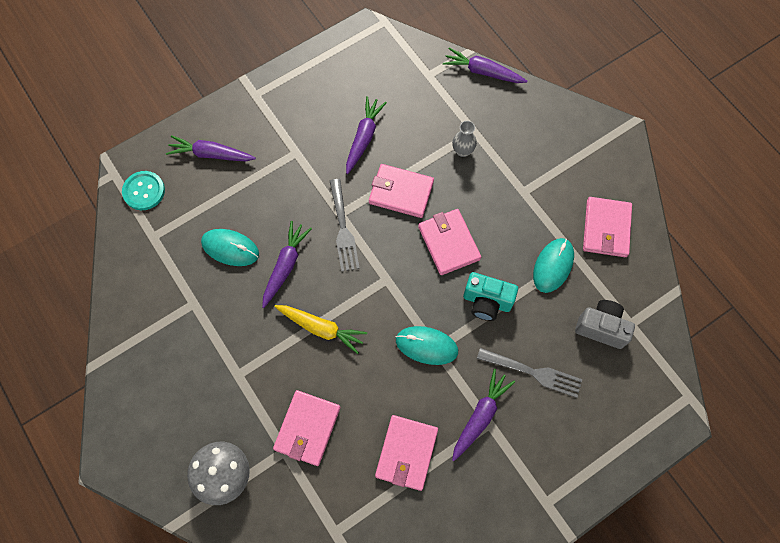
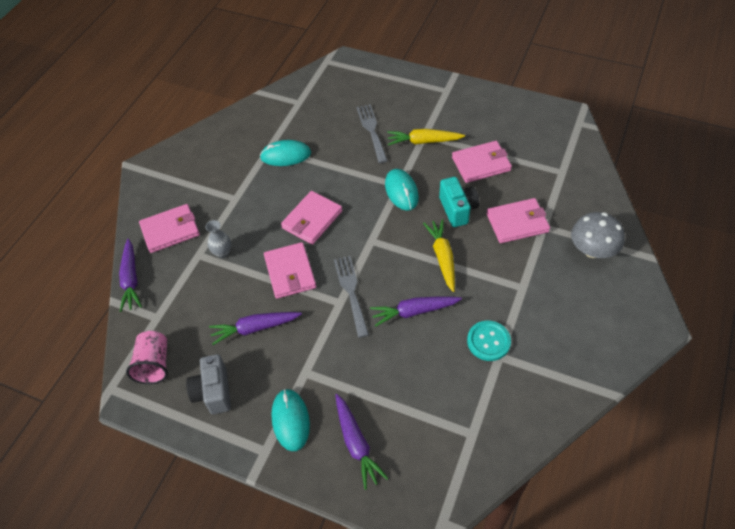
camera: 120 degrees left, 15 degrees down
(144, 191) = (437, 477): turquoise button -> turquoise button (488, 341)
(230, 248) = (432, 362): turquoise mouse -> turquoise mouse (290, 420)
(343, 228) = (351, 292): grey fork -> grey fork turned 60 degrees counterclockwise
(384, 56) = (154, 364): none -> pink cup
(480, 416) = (423, 141): purple carrot -> yellow carrot
(486, 302) = (341, 176): turquoise camera -> turquoise camera (457, 209)
(601, 327) = (313, 114): grey camera -> grey camera (213, 392)
(606, 228) = (235, 142): pink wallet -> pink wallet (170, 230)

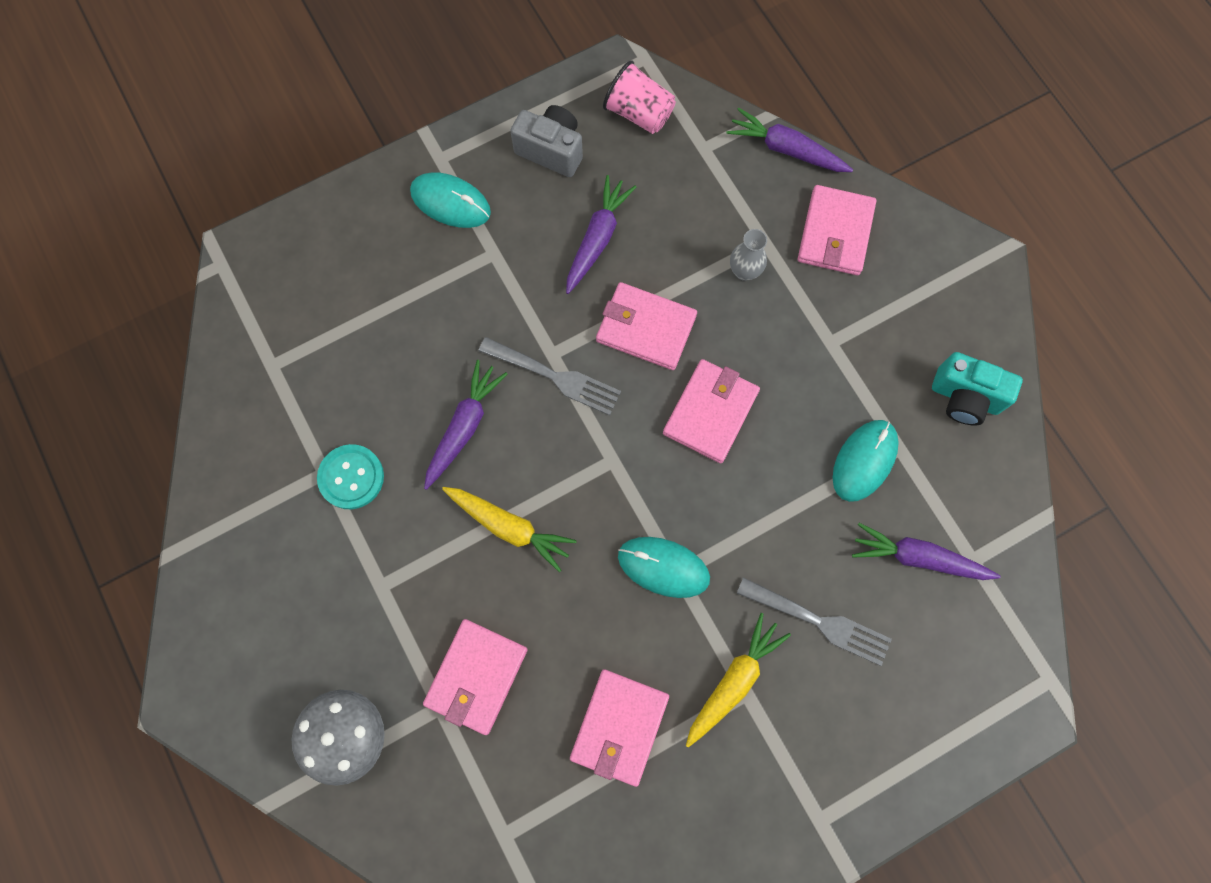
camera: 125 degrees right, 20 degrees up
(312, 219) = (711, 412): pink wallet -> pink wallet turned 45 degrees clockwise
(356, 444) = (367, 246): purple carrot -> purple carrot (918, 557)
(457, 209) = (567, 616): turquoise camera -> turquoise camera (964, 397)

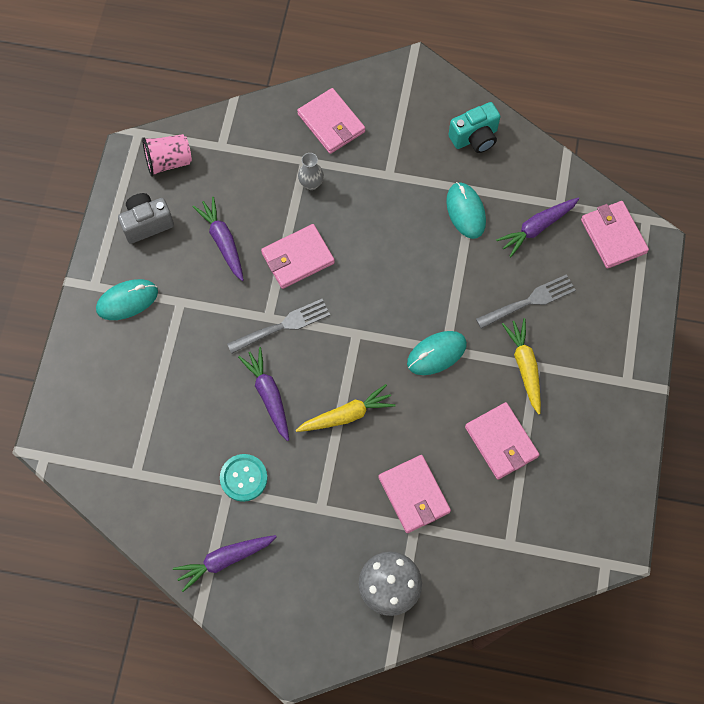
camera: 50 degrees left, 5 degrees down
(711, 412) = (374, 263): pink wallet -> pink wallet (613, 236)
(786, 149) = (261, 107): purple carrot -> purple carrot (224, 560)

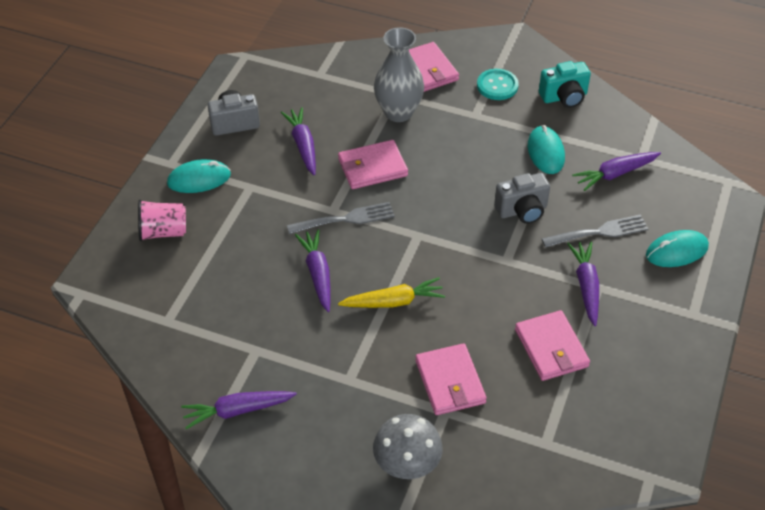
camera: 10 degrees right, 20 degrees down
(169, 161) = (267, 80): pink cup -> pink cup (163, 232)
(243, 478) = (275, 341): turquoise button -> turquoise button (497, 86)
(311, 184) = (398, 112): grey vase -> grey vase, size x2.00
(436, 354) = (496, 263): turquoise mouse -> turquoise mouse (676, 251)
(452, 287) = (522, 210): none -> grey camera
(524, 367) = (586, 286): yellow carrot -> purple carrot
(613, 236) = (693, 190): pink wallet -> none

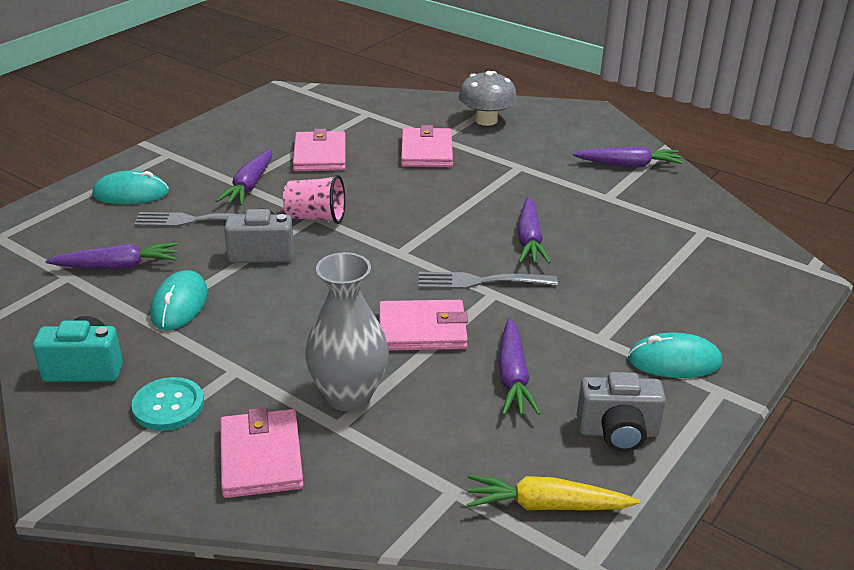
camera: 165 degrees left, 15 degrees down
(163, 232) = (719, 309): pink cup -> pink cup (316, 217)
(393, 302) = (454, 206): yellow carrot -> yellow carrot (546, 505)

